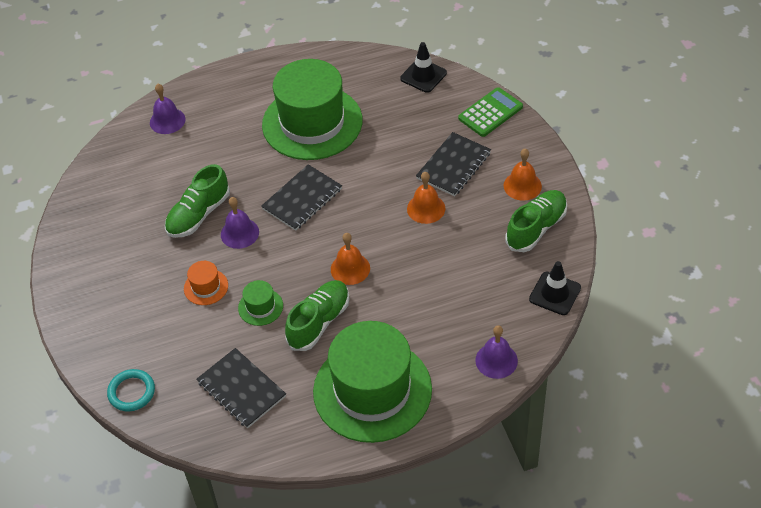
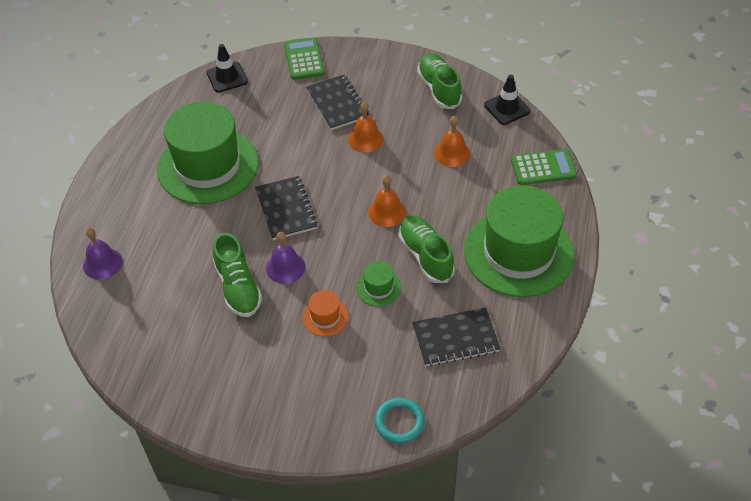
camera: 60 degrees left, 0 degrees up
(496, 360) = (543, 168): purple bell -> green calculator
(522, 185) = (392, 77): orange bell -> orange bell (452, 153)

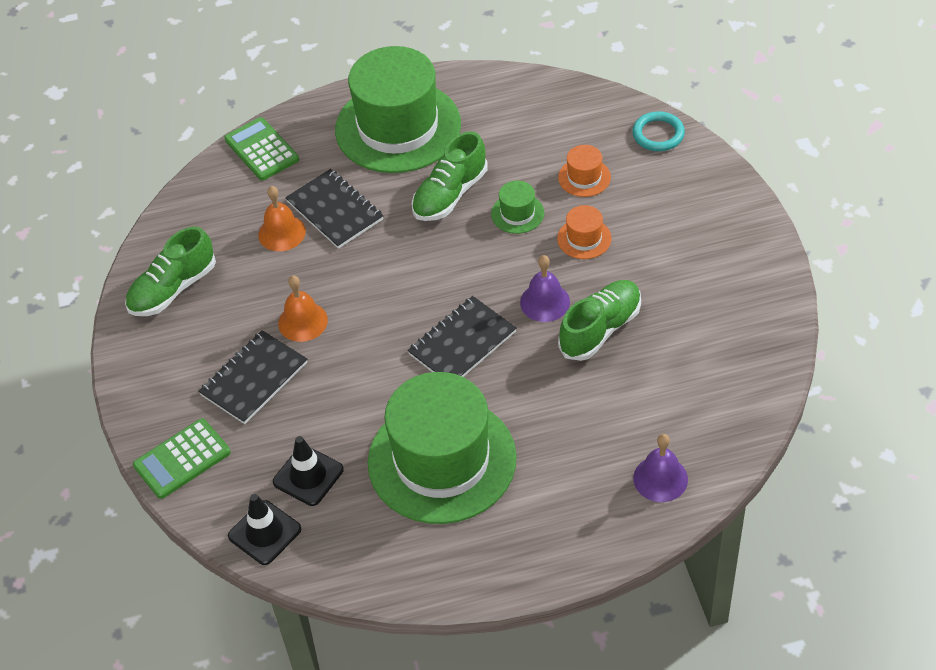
camera: 115 degrees left, 0 degrees up
(386, 346) = (584, 177): none -> orange hat
(387, 212) = (408, 252): orange bell -> none
(455, 338) = (538, 132): black notebook -> black notebook (335, 210)
(507, 108) = (177, 213): black traffic cone -> black traffic cone (308, 476)

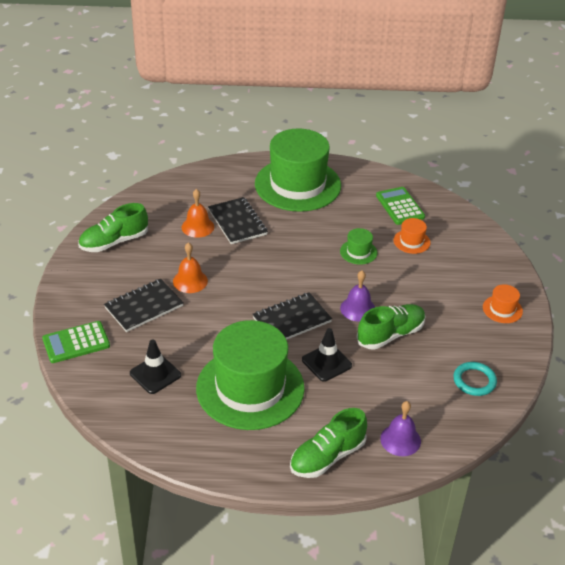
camera: 10 degrees right, 10 degrees down
(261, 150) = (204, 177): green calculator -> green calculator (400, 206)
(264, 533) = (111, 402): black traffic cone -> black traffic cone (326, 363)
(450, 194) = (317, 230): green shoe -> green shoe (327, 457)
(584, 238) = (398, 277): orange hat -> orange hat (502, 309)
(658, 134) = (471, 228): turquoise ring -> turquoise ring (474, 381)

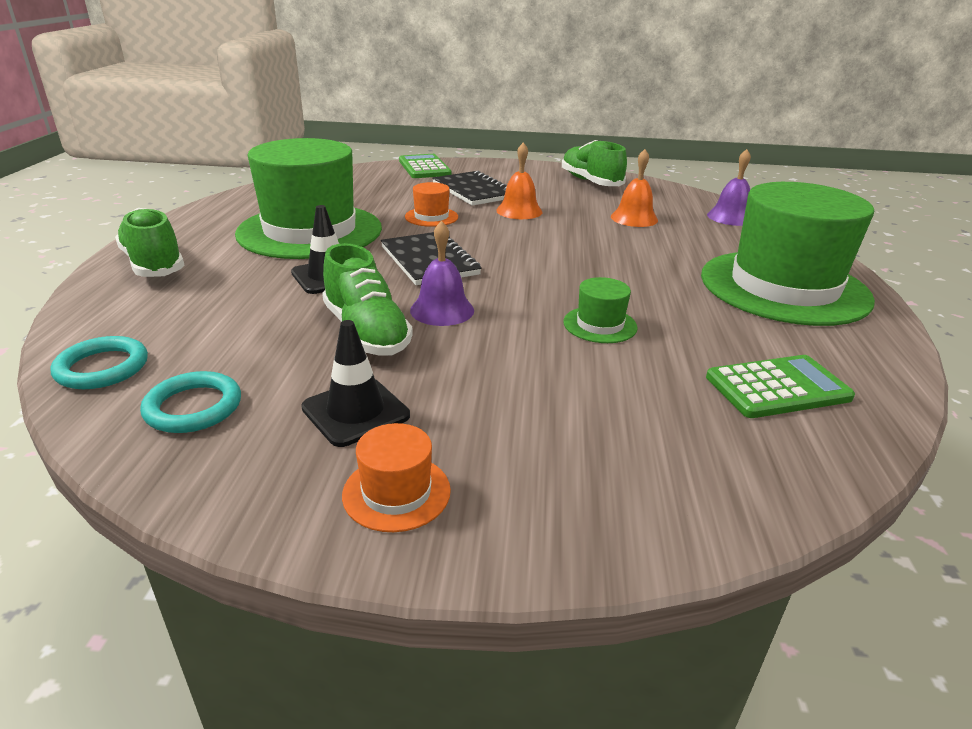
camera: 95 degrees right, 10 degrees down
(155, 374) = (361, 192): black traffic cone -> black traffic cone (355, 412)
(237, 222) = (653, 240): black notebook -> none
(400, 440) = (128, 315): purple bell -> purple bell (730, 217)
(411, 241) = (649, 388): orange hat -> orange hat (431, 217)
(455, 427) = (102, 368): none -> turquoise ring

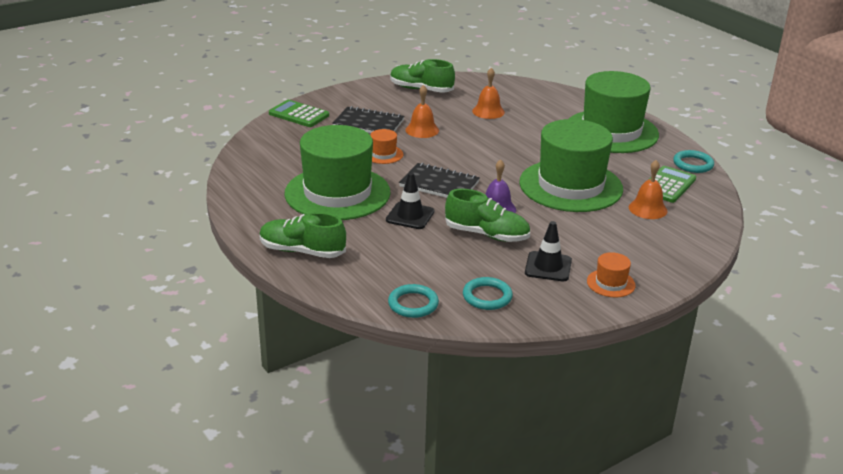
camera: 40 degrees left, 0 degrees up
(600, 325) = (570, 186): green hat -> green hat, size x2.49
(679, 406) = (647, 209): none -> orange bell
(730, 217) = (532, 91): purple bell -> none
(880, 377) = (693, 164): none -> turquoise ring

